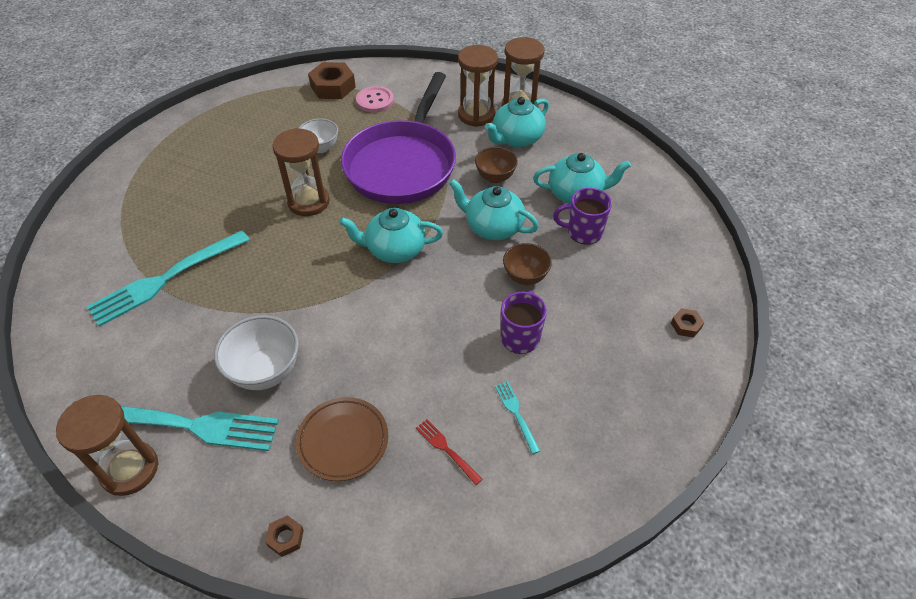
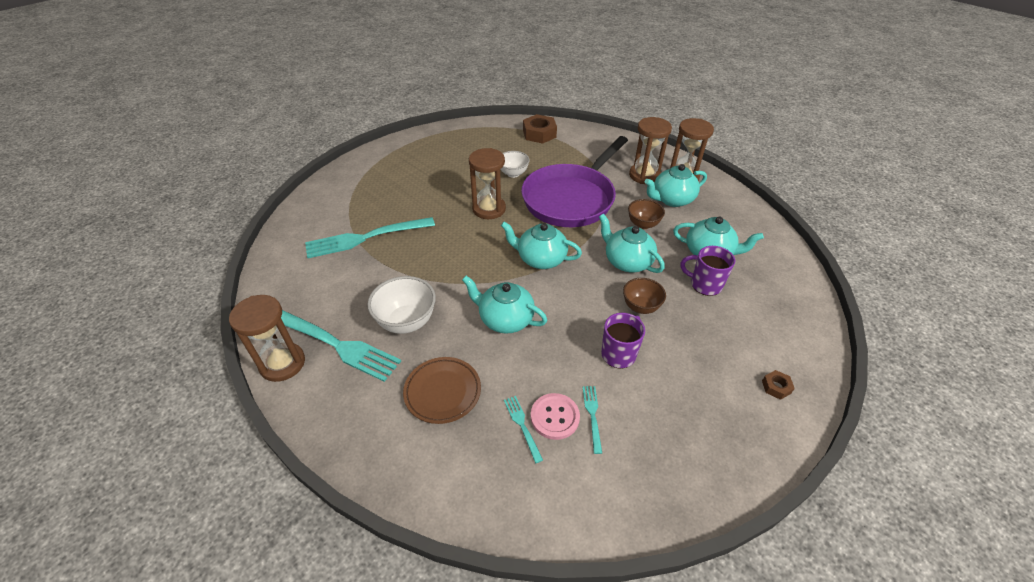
camera: 20 degrees right, 5 degrees down
(285, 538) = (368, 453): brown nut -> none
(375, 101) = (567, 149): pink button -> pink button (555, 417)
(381, 334) = (505, 319): none -> turquoise teapot
(446, 450) = (522, 426): red fork -> turquoise fork

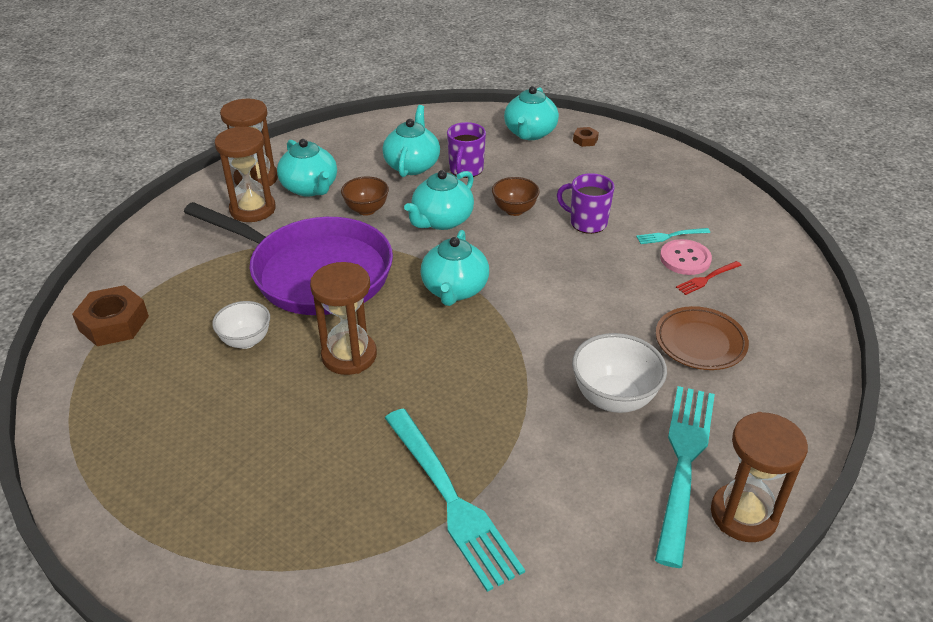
camera: 100 degrees left, 5 degrees down
(505, 319) = (572, 308): turquoise teapot -> turquoise teapot (529, 133)
(522, 426) = (707, 278): turquoise fork -> red fork

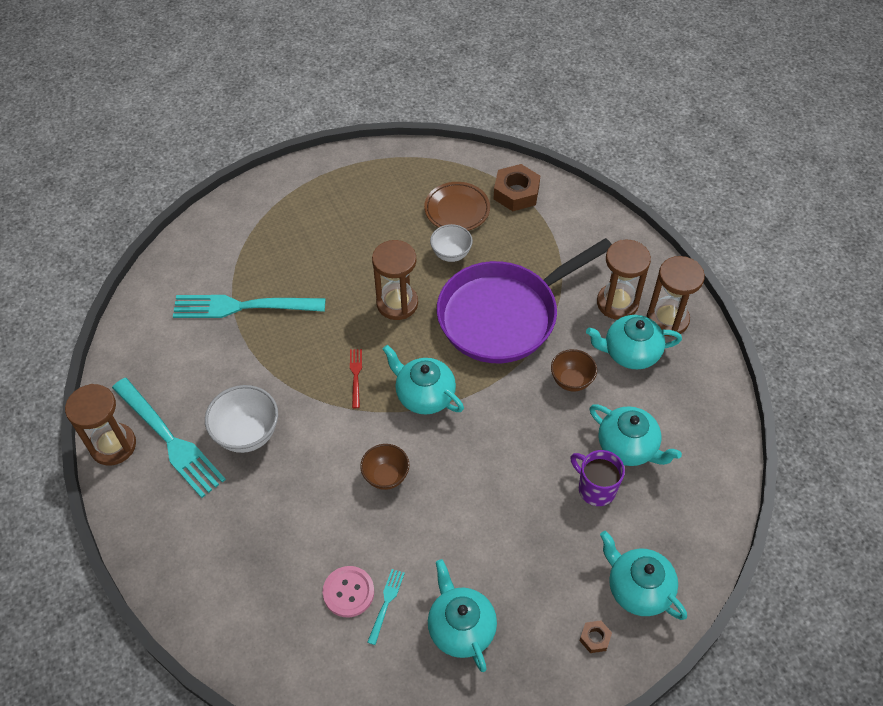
camera: 120 degrees right, 15 degrees up
(441, 220) = (522, 429): turquoise teapot -> turquoise teapot (461, 627)
(514, 210) = (504, 494): brown bowl -> brown bowl (386, 476)
(587, 223) = (449, 544): purple mug -> none
(700, 342) = (252, 528): brown plate -> brown plate (457, 210)
(707, 278) = (313, 590): red fork -> red fork (356, 376)

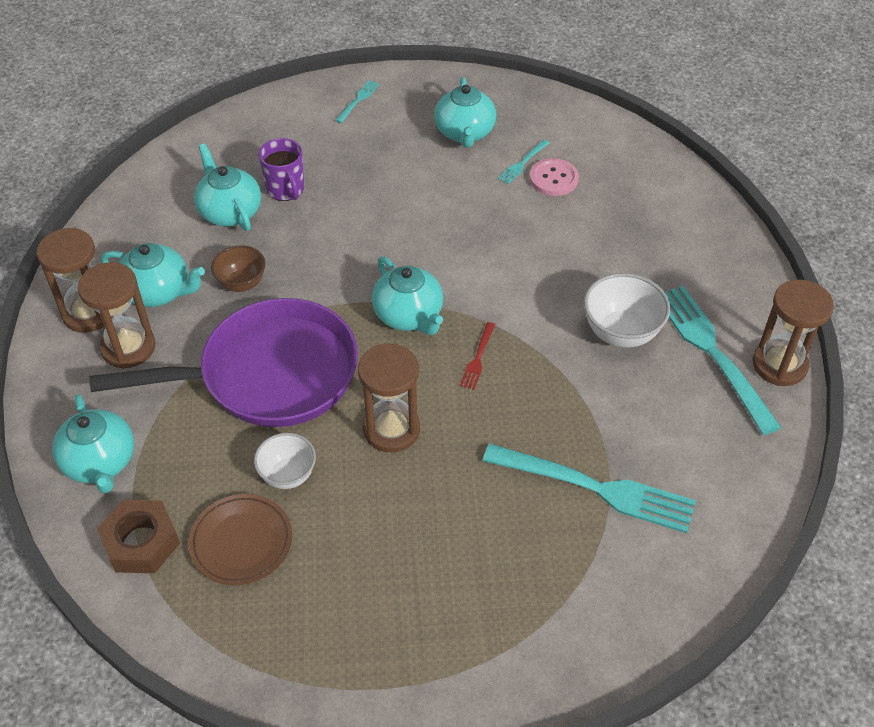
camera: 160 degrees left, 5 degrees down
(386, 476) = (483, 254): brown bowl -> none
(595, 638) = (358, 100): brown nut -> turquoise fork
(638, 588) = (301, 118): turquoise teapot -> turquoise teapot (100, 462)

